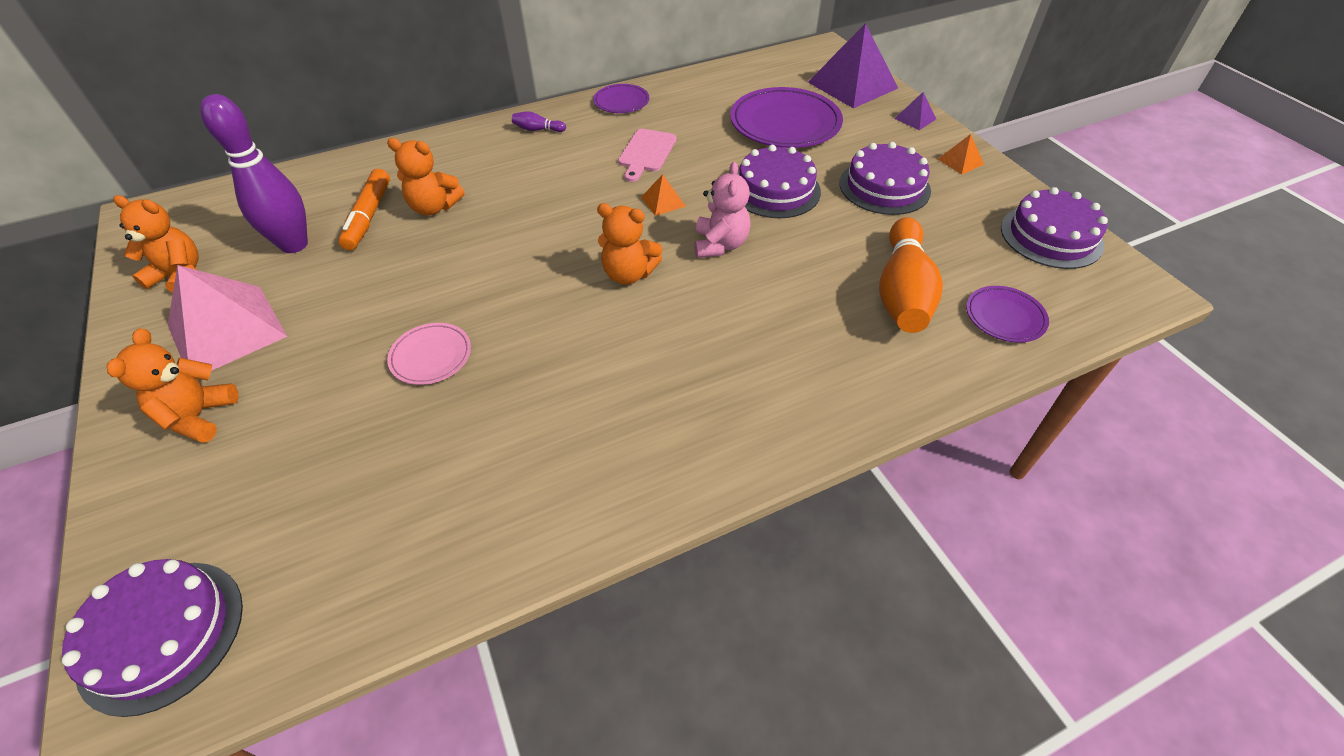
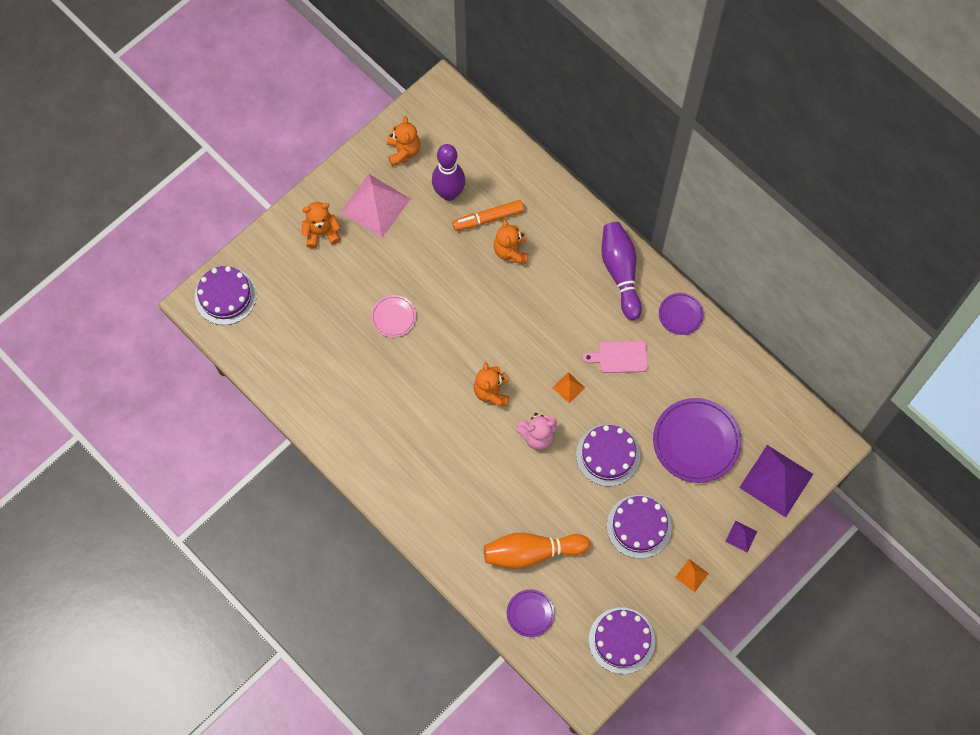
camera: 70 degrees right, 20 degrees up
(538, 129) = (620, 272): purple bowling pin -> purple bowling pin, size x2.46

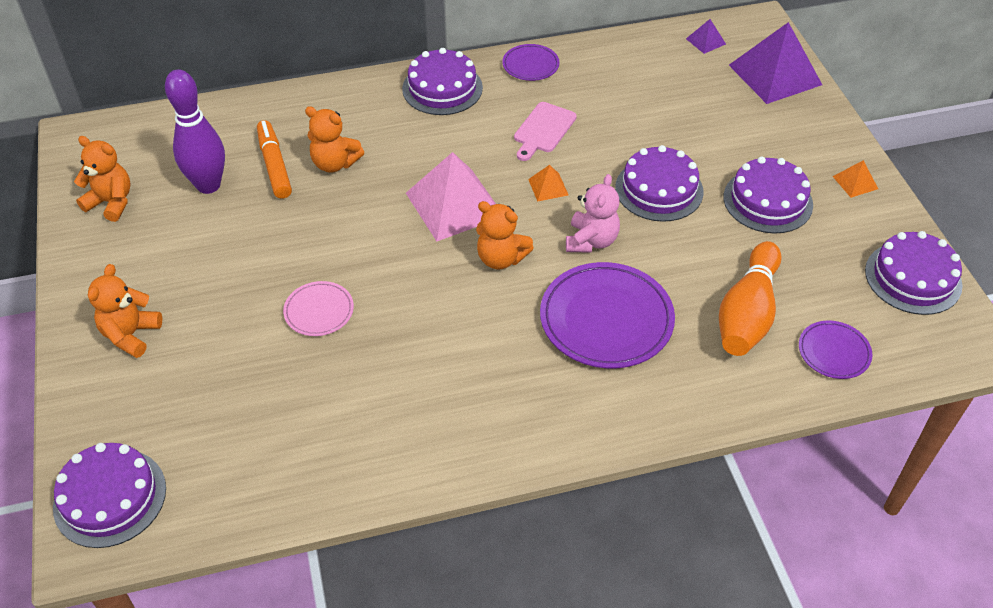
camera: 60 degrees left, 20 degrees down
(375, 205) = (152, 261): pink pyramid -> pink pyramid (454, 204)
(488, 218) = (275, 165): orange marker -> orange marker turned 150 degrees clockwise
(620, 272) = (442, 88): purple bowling pin -> purple cake
(696, 442) = (690, 113): purple plate -> purple plate (606, 319)
(741, 536) = (827, 125): purple pyramid -> purple pyramid (705, 41)

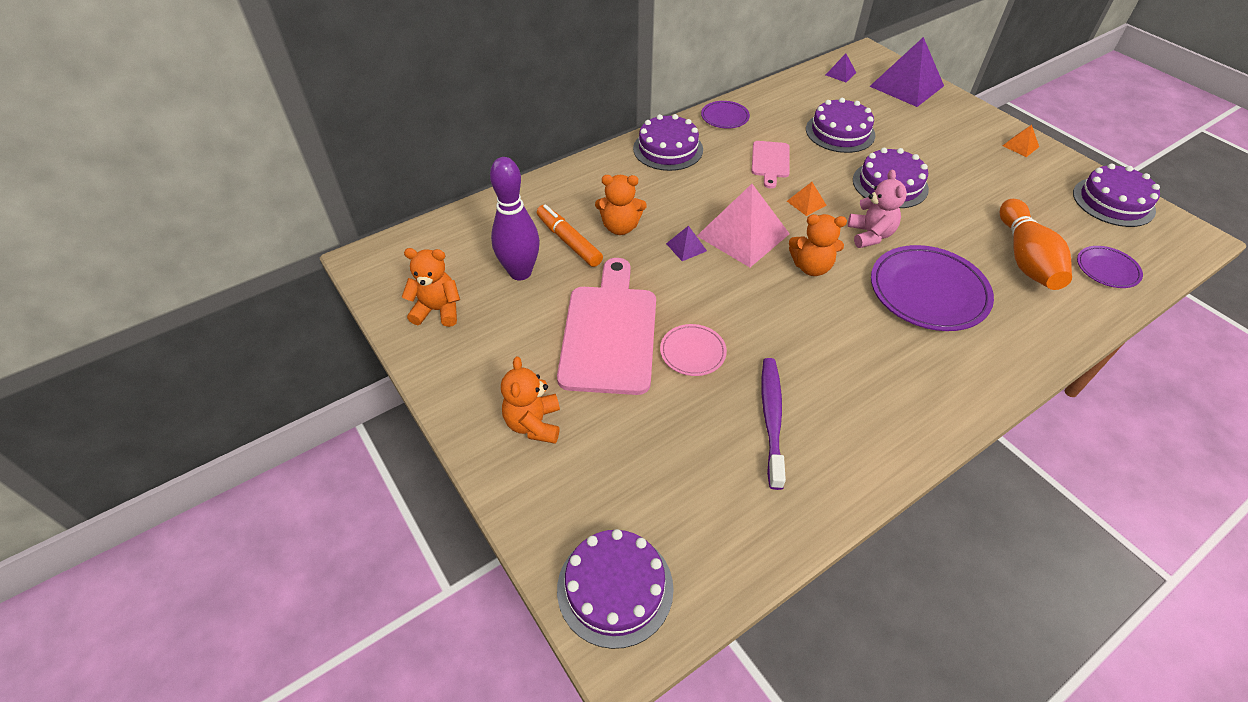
camera: 20 degrees left, 0 degrees up
(253, 269) = (609, 332): none -> pink cutting board
(349, 397) = (771, 419): none -> purple toothbrush
(387, 202) = (686, 247): none -> purple pyramid
(767, 201) = (972, 173): purple cake -> purple cake (840, 132)

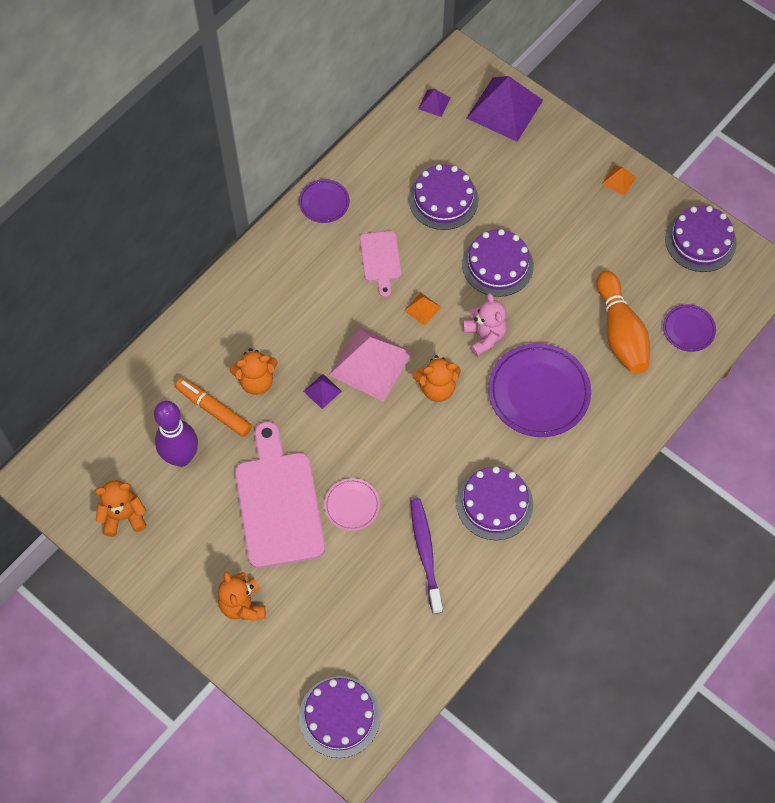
camera: 15 degrees left, 15 degrees up
(668, 149) = (276, 264): purple cake -> purple cake (494, 503)

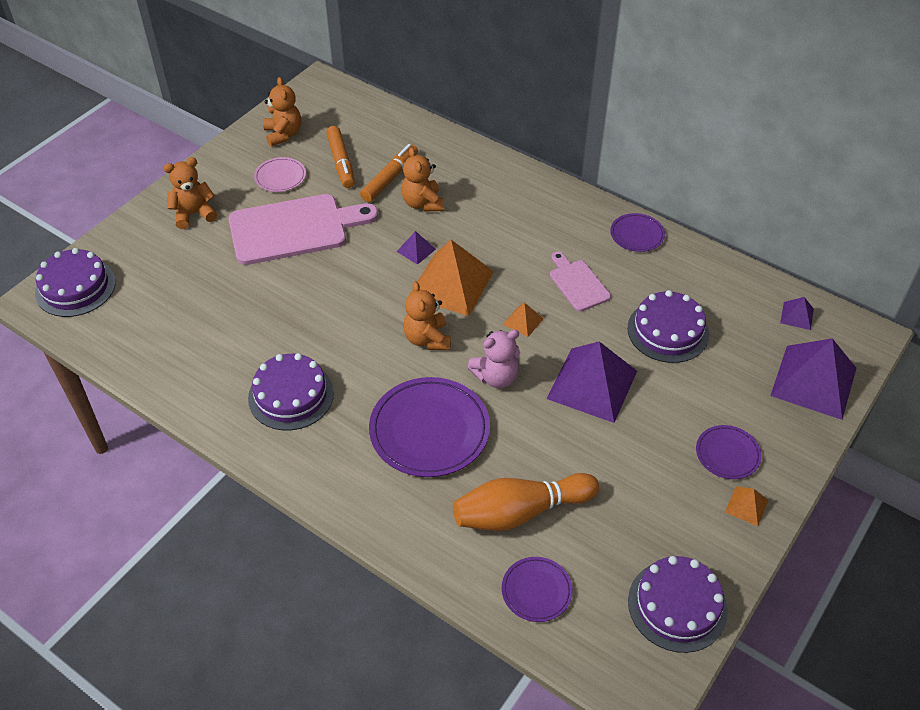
camera: 85 degrees right, 15 degrees down
(181, 457) = (341, 162): purple bowling pin -> orange marker
(352, 505) = (291, 281): pink plate -> pink plate (280, 177)
(370, 363) = (451, 284): pink pyramid -> orange pyramid
(380, 259) = (577, 283): pink cutting board -> pink cutting board turned 75 degrees clockwise
(425, 553) = (236, 340): purple toothbrush -> none
(497, 265) = (592, 384): purple cake -> purple pyramid
(572, 182) = (727, 454): none -> purple plate

